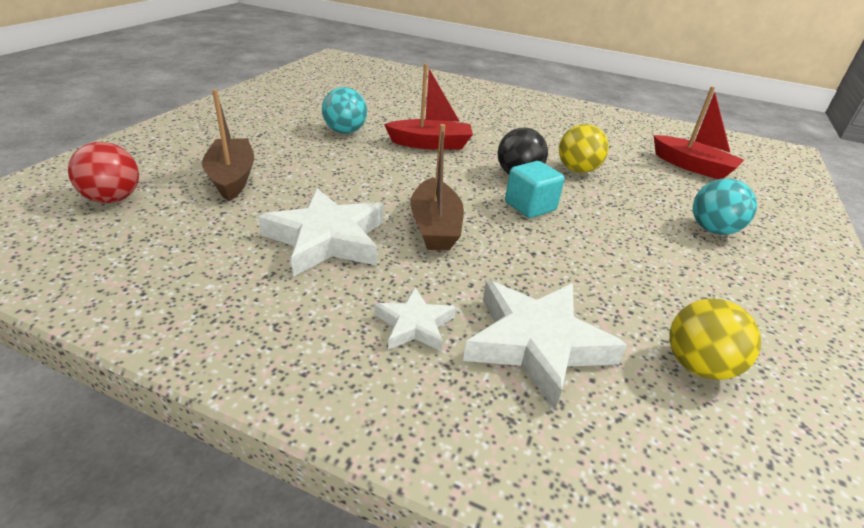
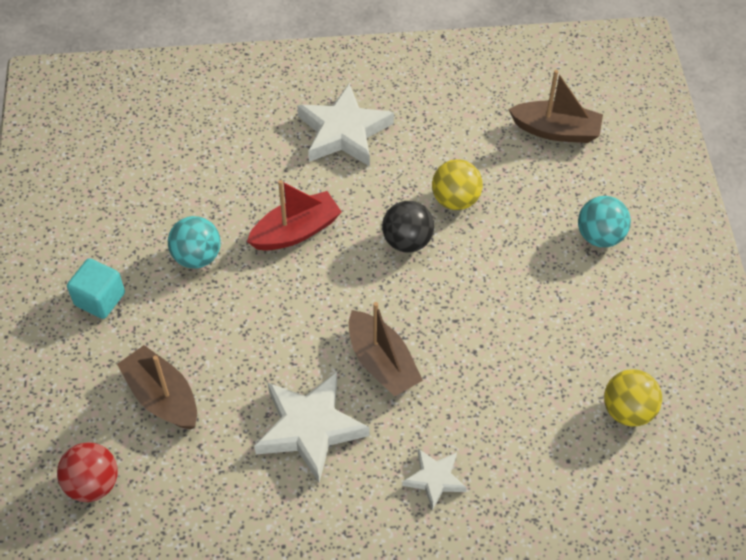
camera: 25 degrees left, 20 degrees up
(530, 206) = (442, 287): turquoise cube -> turquoise cube (100, 299)
(536, 344) = (521, 450): white star -> white star (344, 132)
(692, 167) = (556, 131): red boat -> brown boat

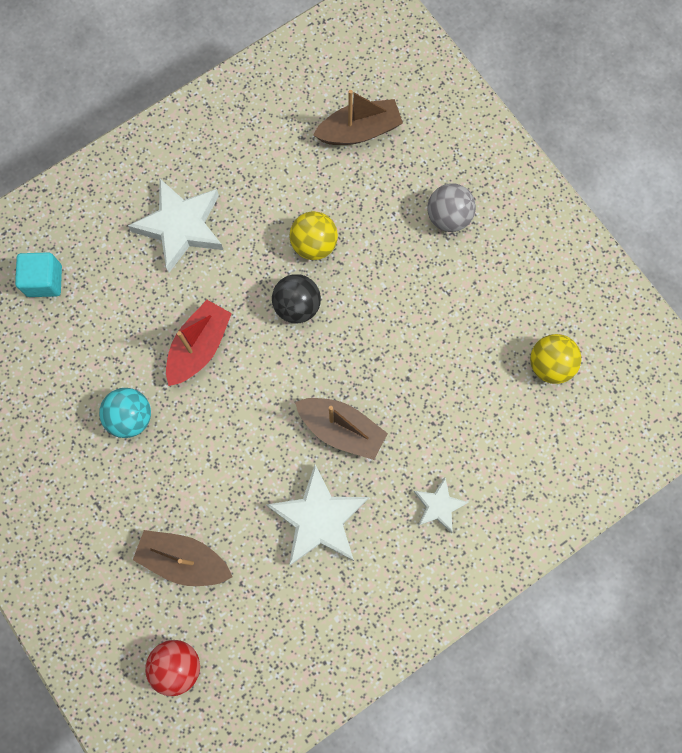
camera: 30 degrees left, 20 degrees up
(100, 299) = (73, 502): turquoise cube -> turquoise cube (44, 281)
(600, 236) = (448, 217): turquoise ball -> grey ball

